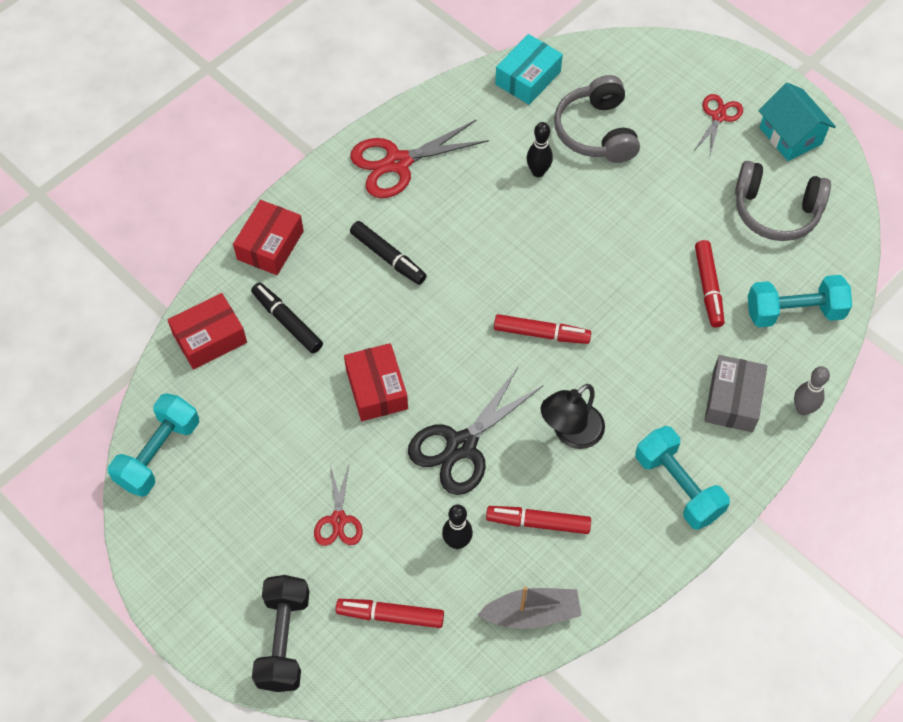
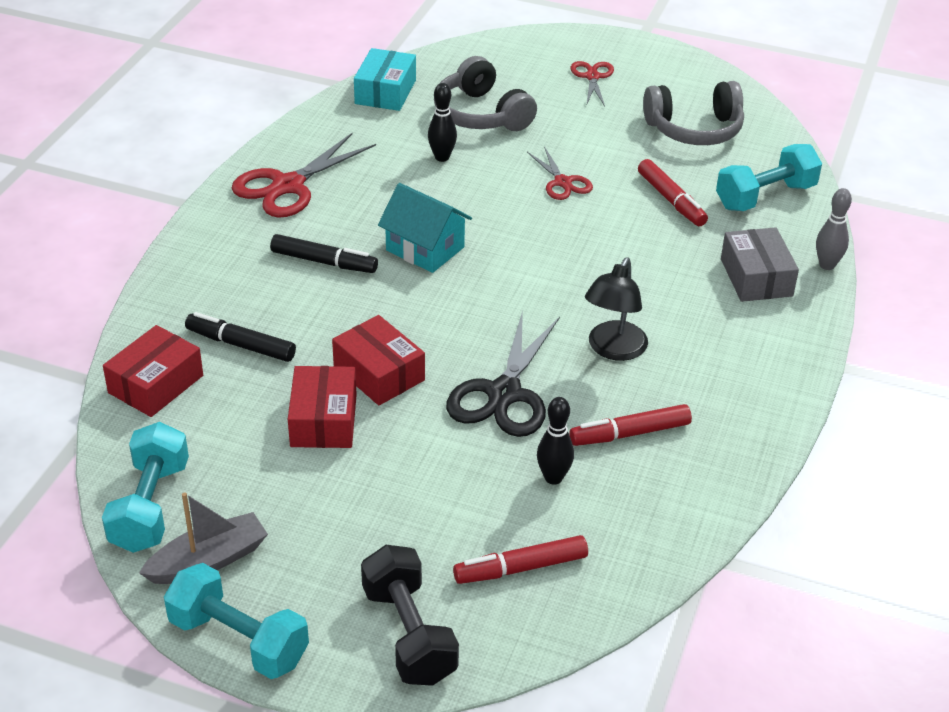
camera: 25 degrees left, 20 degrees down
(270, 245) = (182, 286): red box -> red box (323, 420)
(338, 520) = (406, 500): red scissors -> red scissors (563, 182)
(532, 613) = (676, 514): grey boat -> grey boat (208, 561)
(541, 334) = (529, 279): red marker -> none
(678, 486) = (752, 360): turquoise dumbbell -> turquoise dumbbell (239, 640)
(790, 136) = (669, 75): turquoise house -> turquoise house (425, 249)

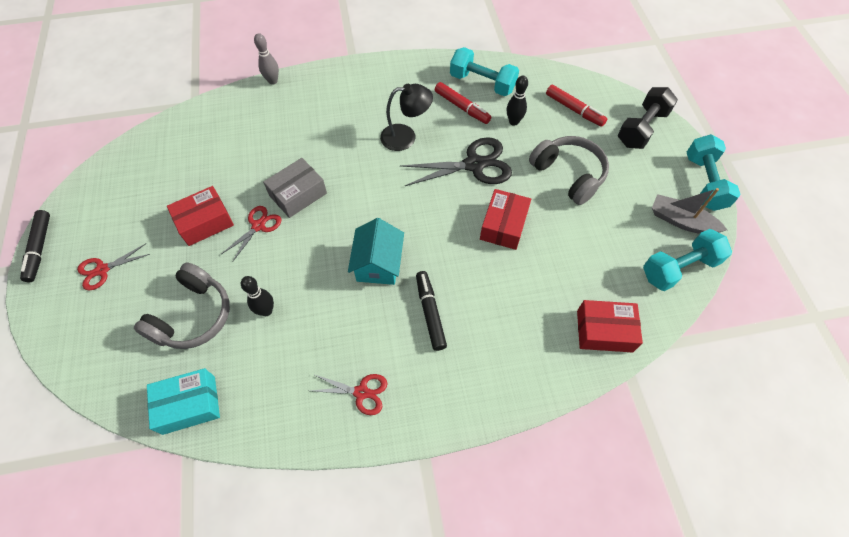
camera: 120 degrees left, 20 degrees up
(241, 345) = (537, 308): black marker -> black marker (39, 249)
(288, 186) = (361, 392): red scissors -> red scissors, size x0.57
(323, 420) = (557, 230): red box -> red box (205, 222)
(671, 200) = (247, 165): red marker -> none
(694, 129) = (154, 183): grey headphones -> grey headphones (568, 174)
(756, 277) = (302, 104): grey box -> grey box (298, 194)
(765, 196) = (218, 125): turquoise dumbbell -> turquoise dumbbell (482, 83)

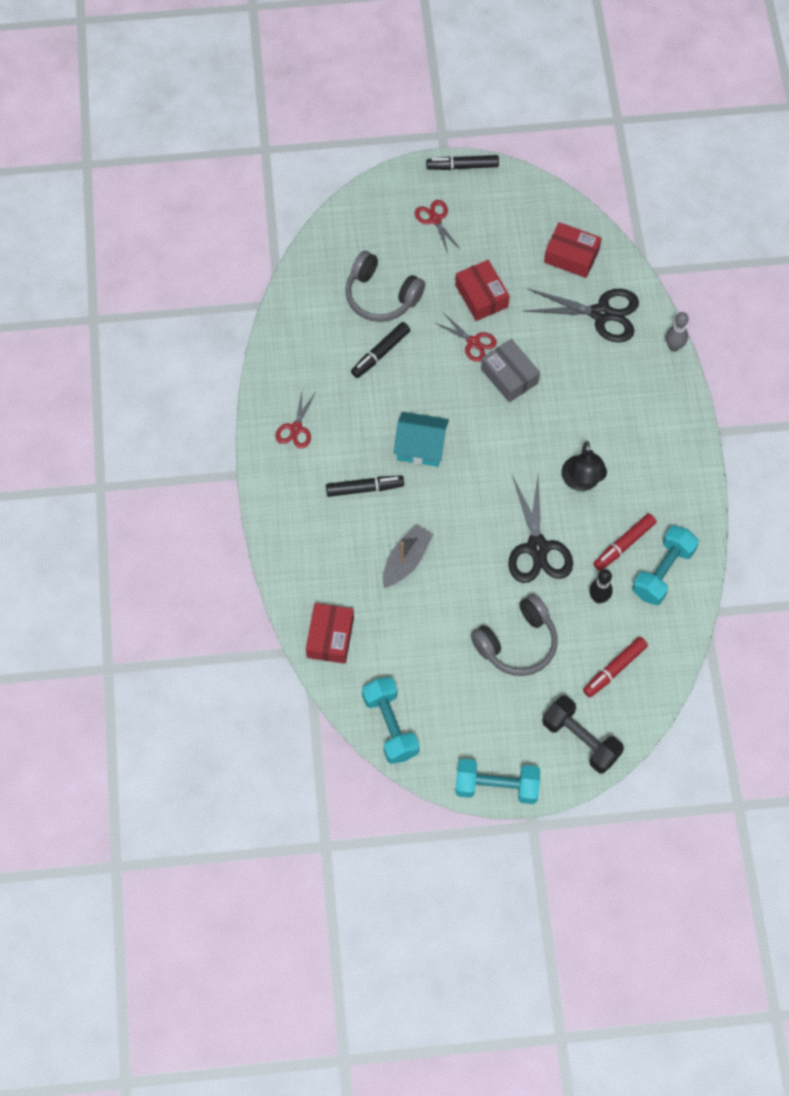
camera: 95 degrees right, 5 degrees up
(189, 405) = (301, 301): turquoise box -> none
(235, 129) = (601, 313): none -> black scissors
(266, 311) = (380, 353): black bowling pin -> black marker
(503, 225) = (456, 566): red box -> red box (571, 256)
(681, 221) = (447, 745): grey boat -> grey boat (406, 560)

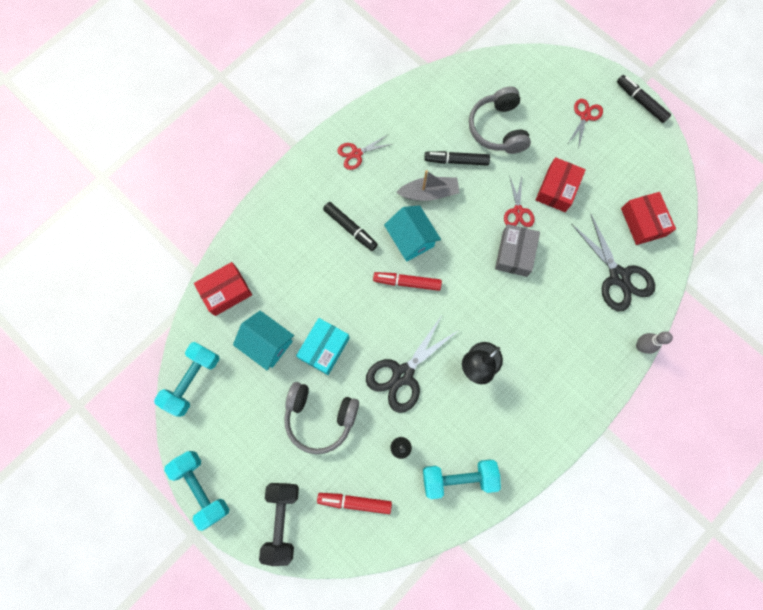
camera: 50 degrees right, 10 degrees up
(406, 560) = (321, 295): grey boat -> grey boat (429, 193)
(411, 637) = (267, 343): none -> turquoise house
(457, 593) = (324, 348): none -> turquoise box
(624, 545) = (456, 432): red marker -> red marker (407, 282)

